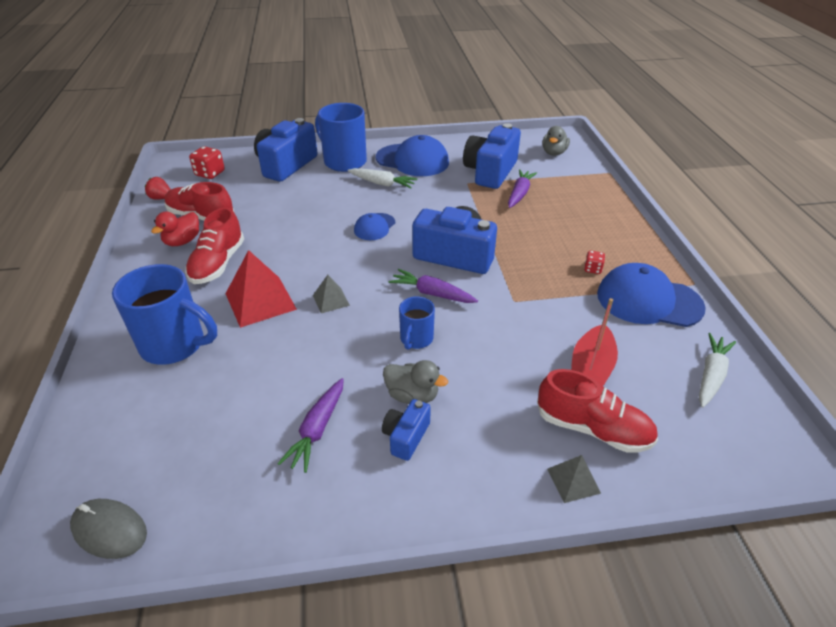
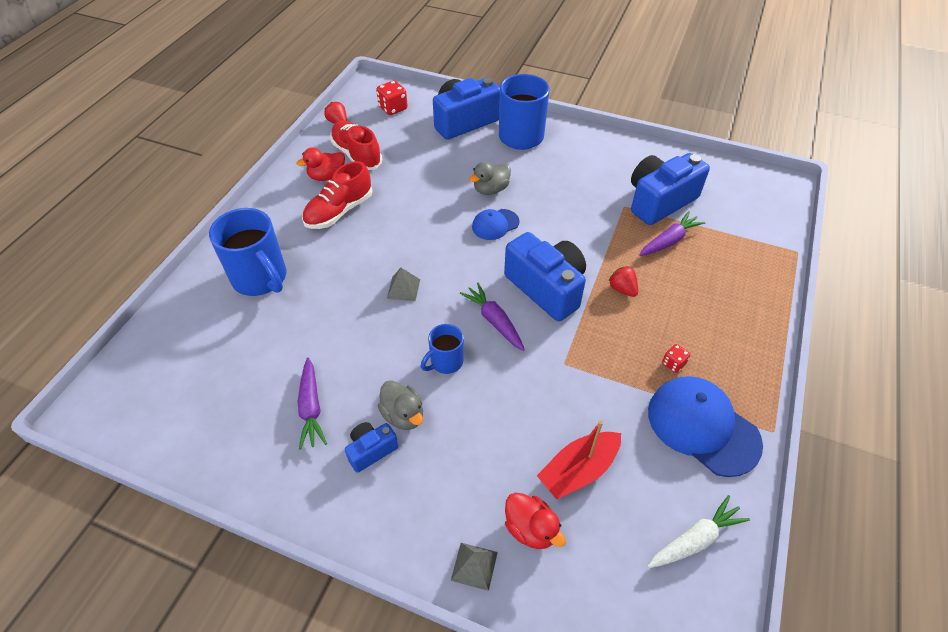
camera: 30 degrees right, 10 degrees up
(109, 530) = (132, 415): grey mouse -> none
(260, 301) = (347, 264): red pyramid -> none
(317, 429) = (311, 408): purple carrot -> purple carrot turned 60 degrees counterclockwise
(382, 183) = (538, 176): white carrot -> none
(412, 160) = (588, 157): blue cap -> none
(513, 235) = (622, 289): none -> red strawberry
(554, 153) = (752, 201): grey duck -> grey duck (491, 189)
(593, 429) = (531, 529): red shoe -> red duck

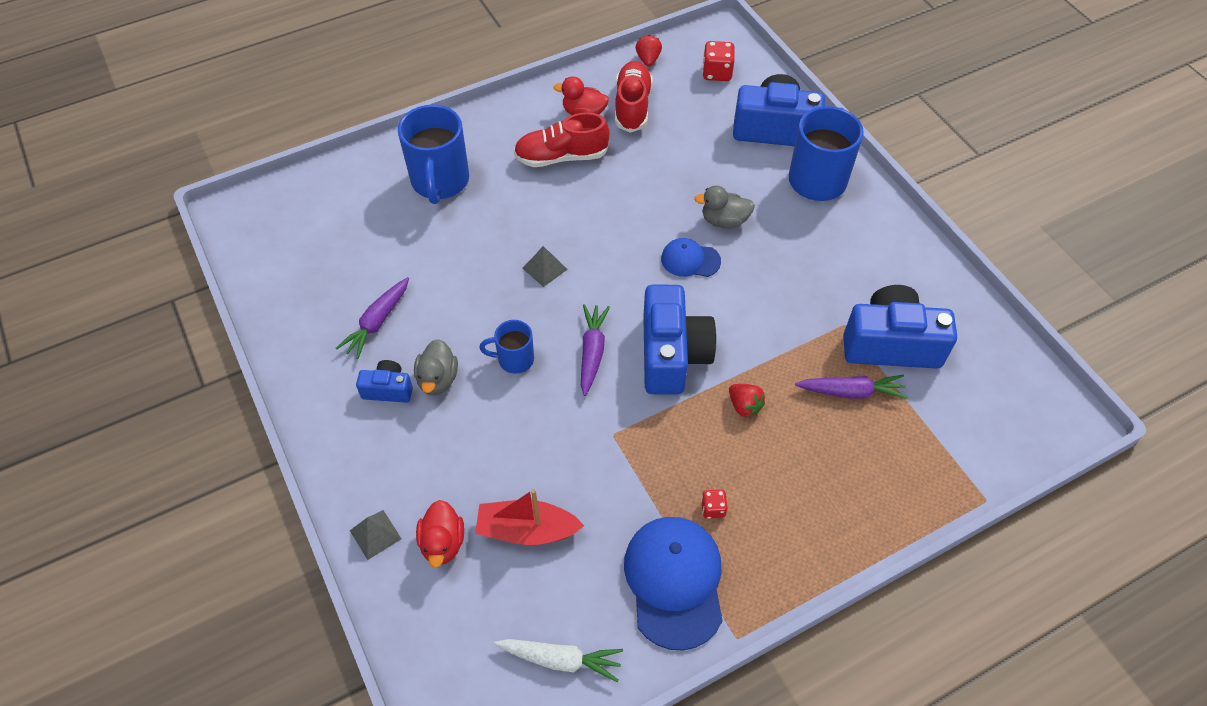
camera: 40 degrees right, 5 degrees up
(622, 289) = (744, 406): red strawberry -> red strawberry turned 135 degrees clockwise

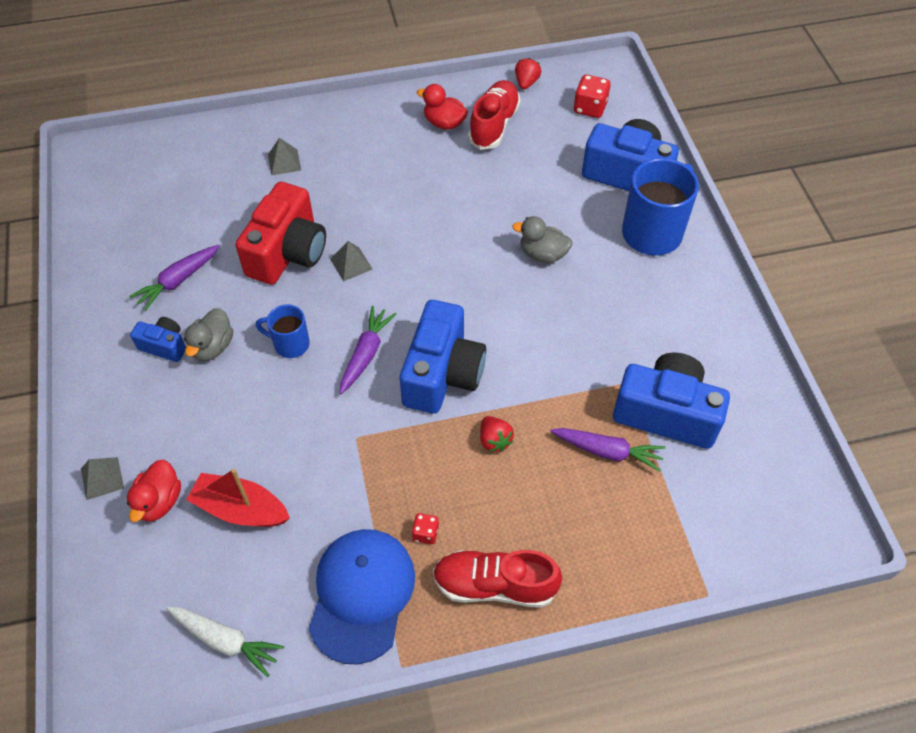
camera: 15 degrees right, 0 degrees up
(440, 182) = (284, 162): blue mug -> grey pyramid
(477, 270) = (287, 252): none -> red camera
(561, 157) = (407, 160): red shoe -> red shoe (494, 585)
(690, 260) = (494, 285): blue cap -> none

